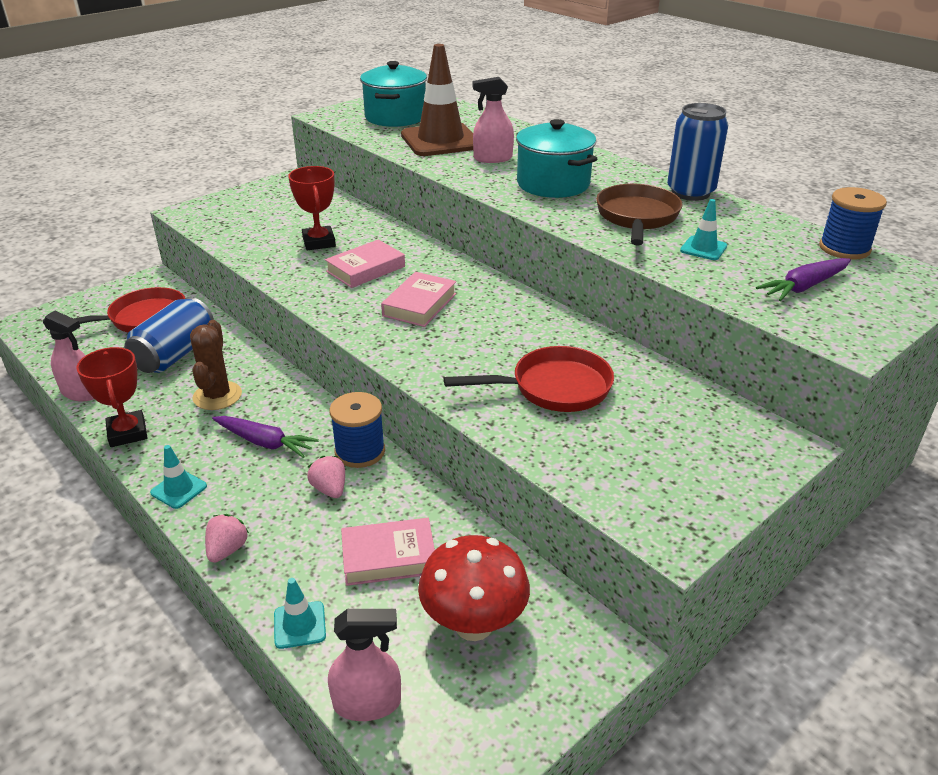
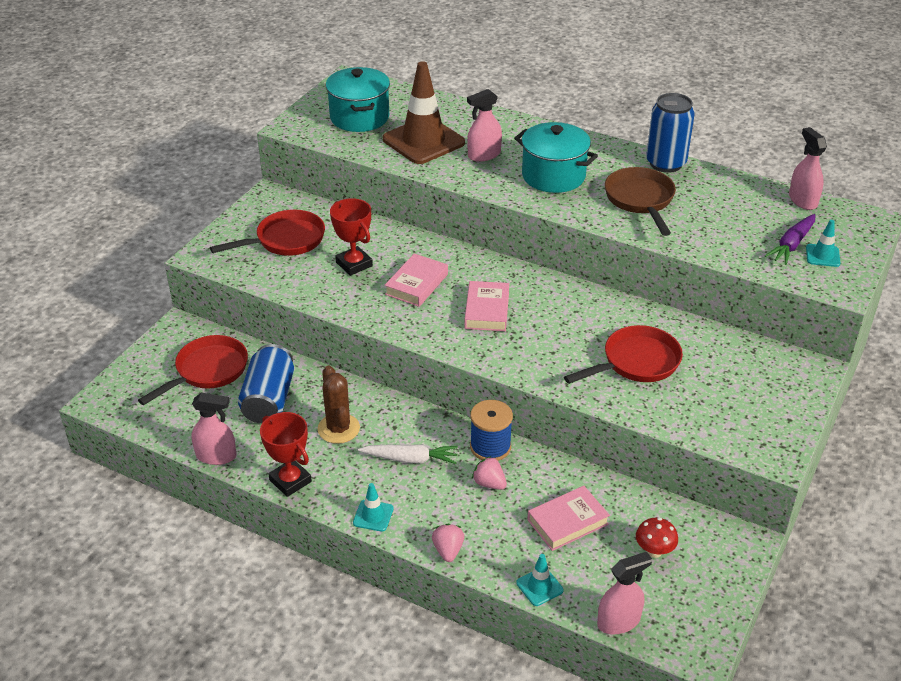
camera: 20 degrees left, 5 degrees up
(265, 442) = (410, 459): purple carrot -> white carrot
(272, 213) = (285, 240): none -> red pan
(473, 624) = (654, 551): red mushroom -> red mushroom, size x0.54
(703, 248) = (705, 222): turquoise traffic cone -> turquoise traffic cone (822, 256)
(844, 248) = (802, 200): blue spool -> pink spray bottle

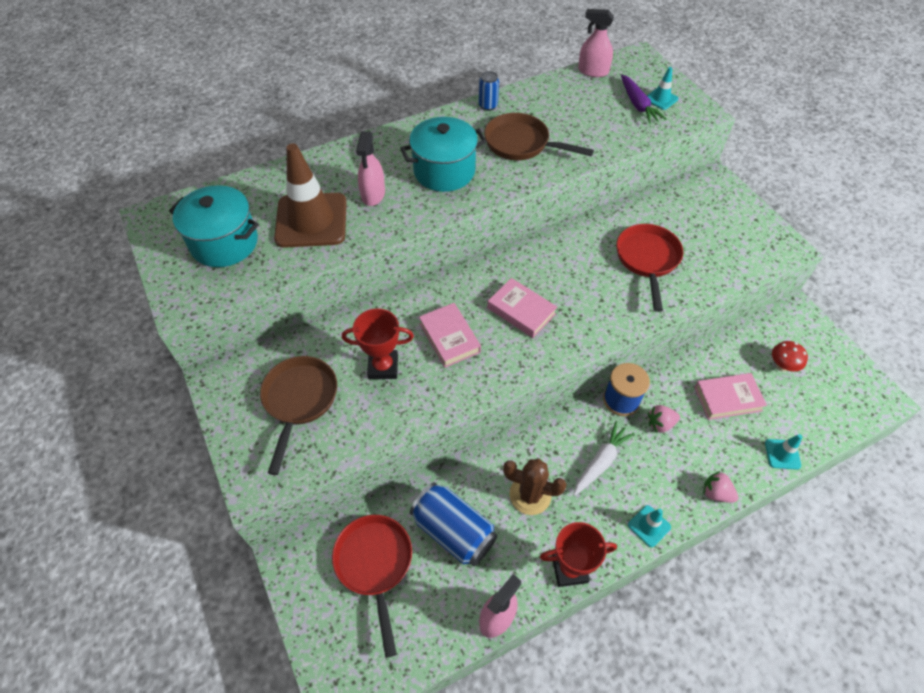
camera: 55 degrees left, 15 degrees up
(285, 240) = (299, 401): red pan -> brown pan
(567, 522) = (727, 398): pink book -> pink book turned 75 degrees clockwise
(618, 621) = (836, 426): pink spray bottle -> none
(665, 163) = (488, 106): blue can -> blue can, size x0.53

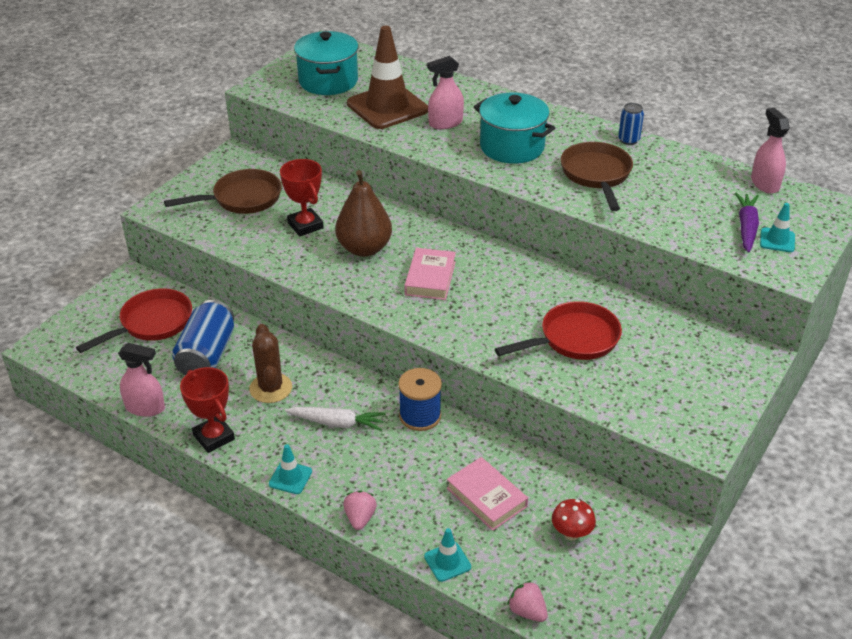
camera: 60 degrees right, 15 degrees down
(449, 338) = (364, 248): pink book -> brown pear
(638, 105) = (746, 227): purple carrot -> purple carrot turned 150 degrees clockwise
(660, 424) = (413, 453): pink strawberry -> pink strawberry (527, 611)

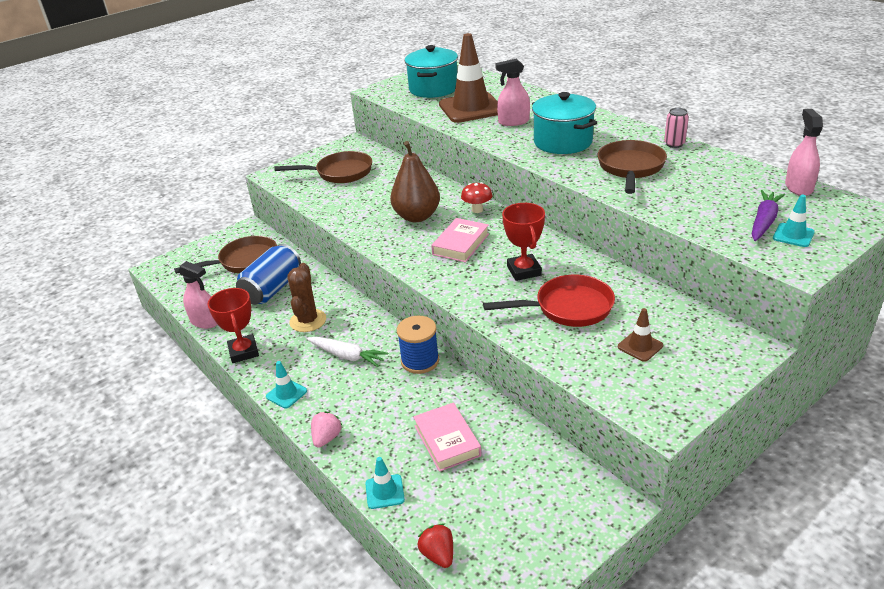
camera: 20 degrees right, 5 degrees down
(152, 323) = (244, 261): red pan -> brown pan
(305, 225) = (378, 195): red trophy -> red trophy (524, 271)
(527, 611) = (438, 555): pink strawberry -> red strawberry
(571, 534) = (513, 489): red mushroom -> red mushroom (477, 210)
(628, 140) = (674, 144): blue can -> pink can
(658, 371) = (640, 346): none -> brown traffic cone

